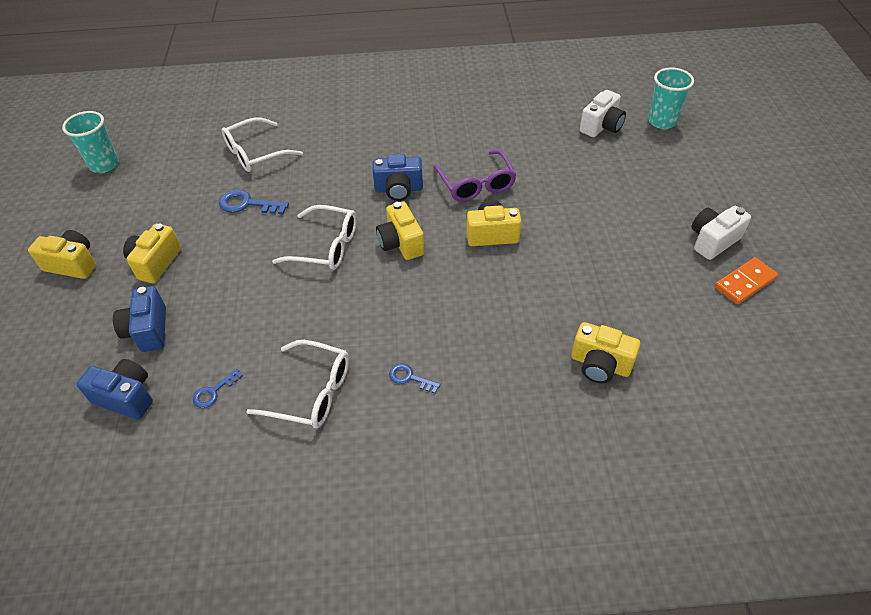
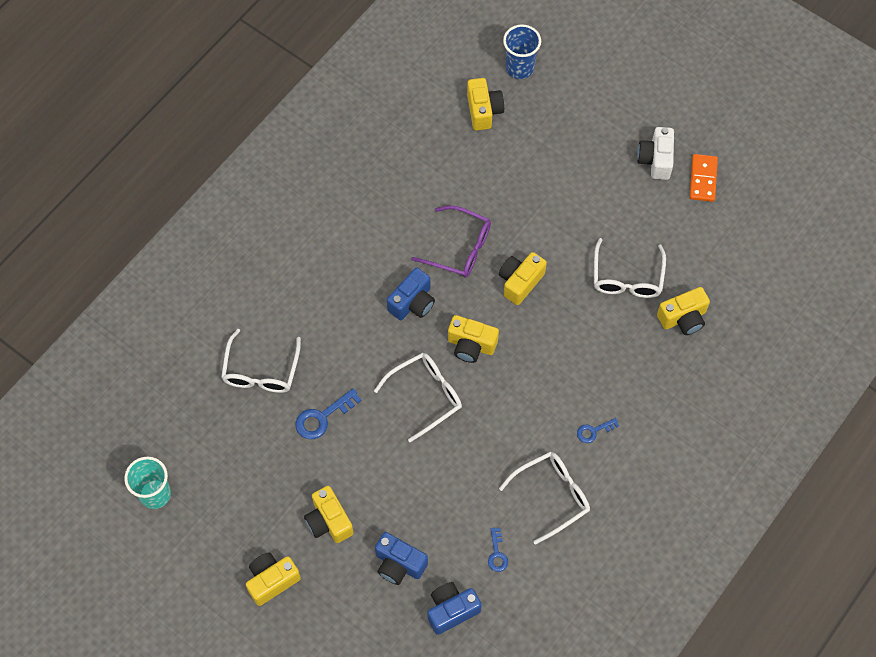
camera: 50 degrees left, 15 degrees up
(584, 297) = (627, 278): none -> white glasses
(601, 126) = (483, 111): white camera -> yellow camera
(662, 121) = (519, 68): turquoise cup -> blue cup

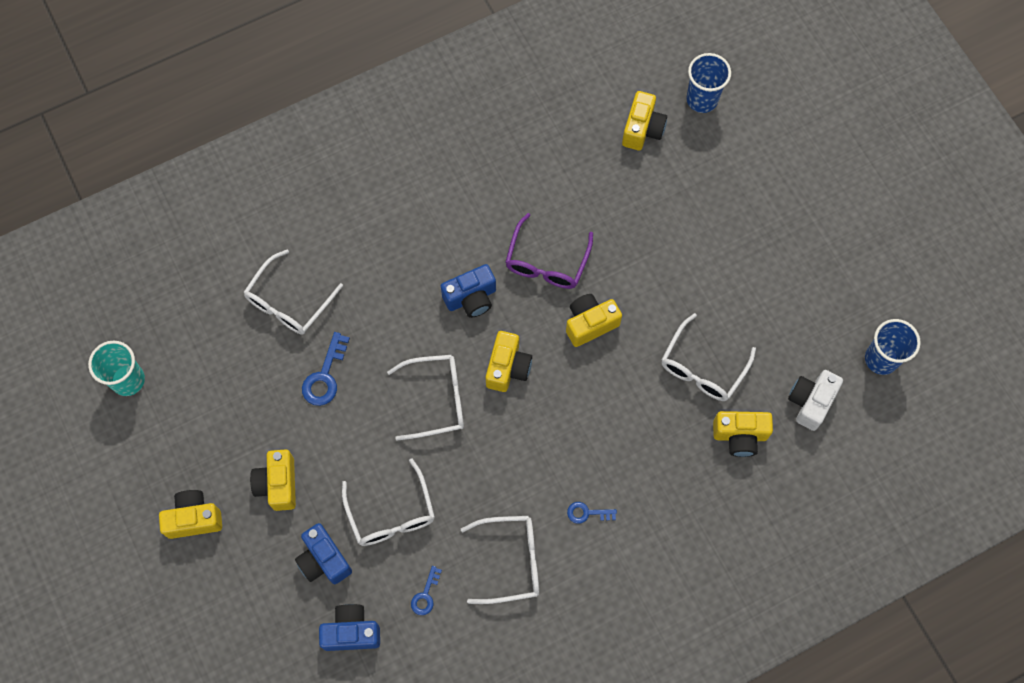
camera: 25 degrees right, 5 degrees up
(323, 417) = (325, 376): blue key -> blue key turned 60 degrees counterclockwise
(435, 502) = (391, 513): none -> white glasses
(460, 248) = (546, 262): purple glasses -> purple glasses turned 60 degrees clockwise
(471, 345) = (507, 367): yellow camera -> yellow camera turned 120 degrees counterclockwise
(655, 160) = (795, 255): white camera -> white camera (810, 402)
(703, 179) = (835, 297): orange domino -> none
(762, 212) = (881, 359): none -> blue cup

